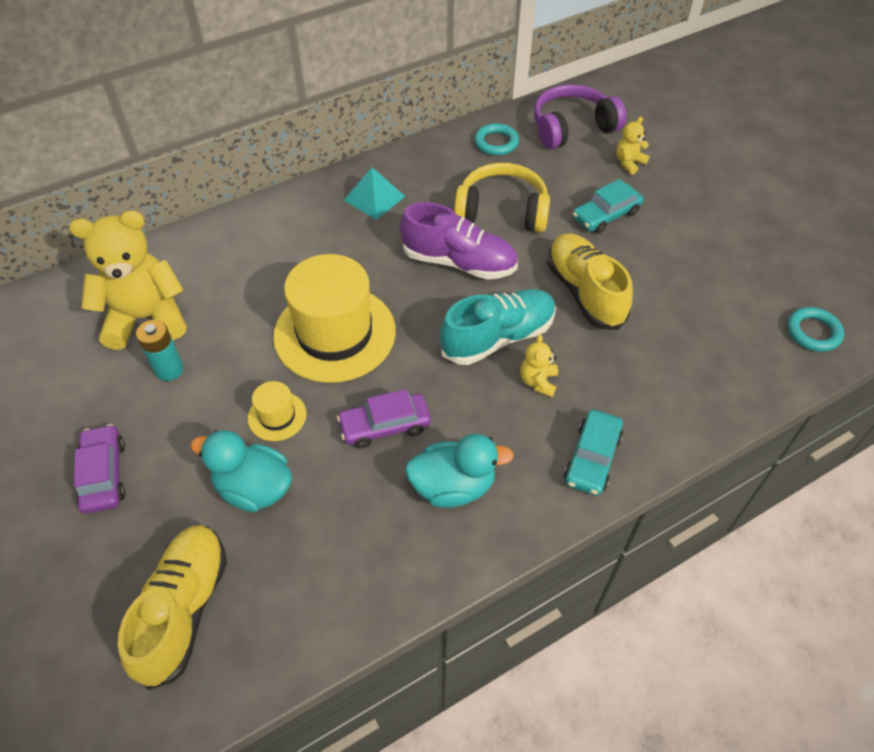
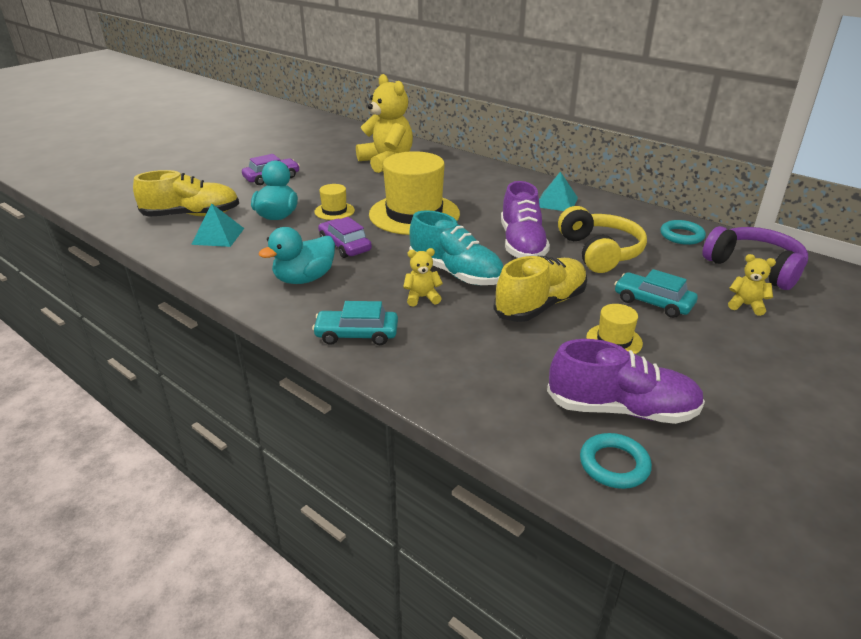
camera: 70 degrees right, 20 degrees down
(169, 369) = (352, 176): turquoise battery -> none
(281, 576) = (218, 236): none -> turquoise pyramid
(453, 486) = (304, 279): turquoise duck -> turquoise duck turned 75 degrees clockwise
(657, 266) = (614, 340): none -> yellow hat
(751, 301) = (621, 409): none -> purple shoe

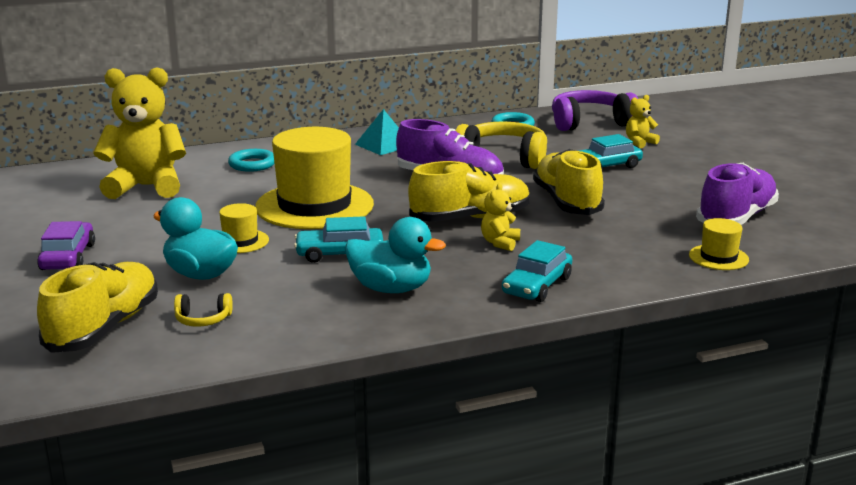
camera: 60 degrees left, 10 degrees down
(218, 236) = (203, 319): turquoise pyramid -> yellow headphones
(304, 279) = (391, 288): turquoise duck -> turquoise duck turned 60 degrees counterclockwise
(345, 245) = (340, 253): purple car -> turquoise car
(456, 273) = (470, 218): turquoise shoe -> yellow shoe
(614, 340) = (646, 194): yellow hat -> yellow hat (718, 257)
(614, 465) = (796, 238): turquoise ring -> turquoise ring (252, 164)

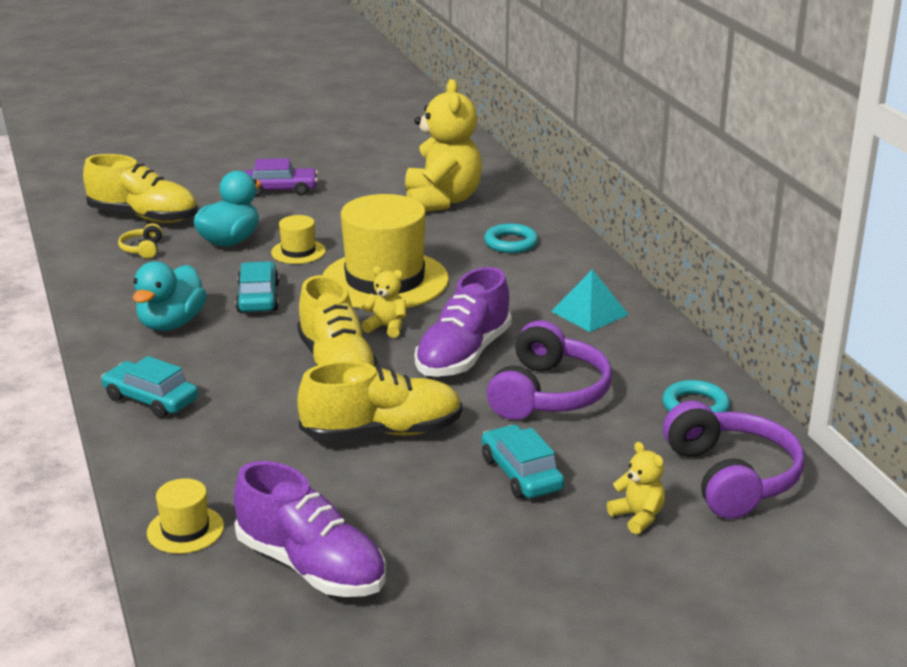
camera: 90 degrees right, 5 degrees up
(500, 243) = (264, 382): yellow teddy bear -> yellow teddy bear (386, 327)
(503, 158) = (548, 394): yellow headphones -> purple headphones

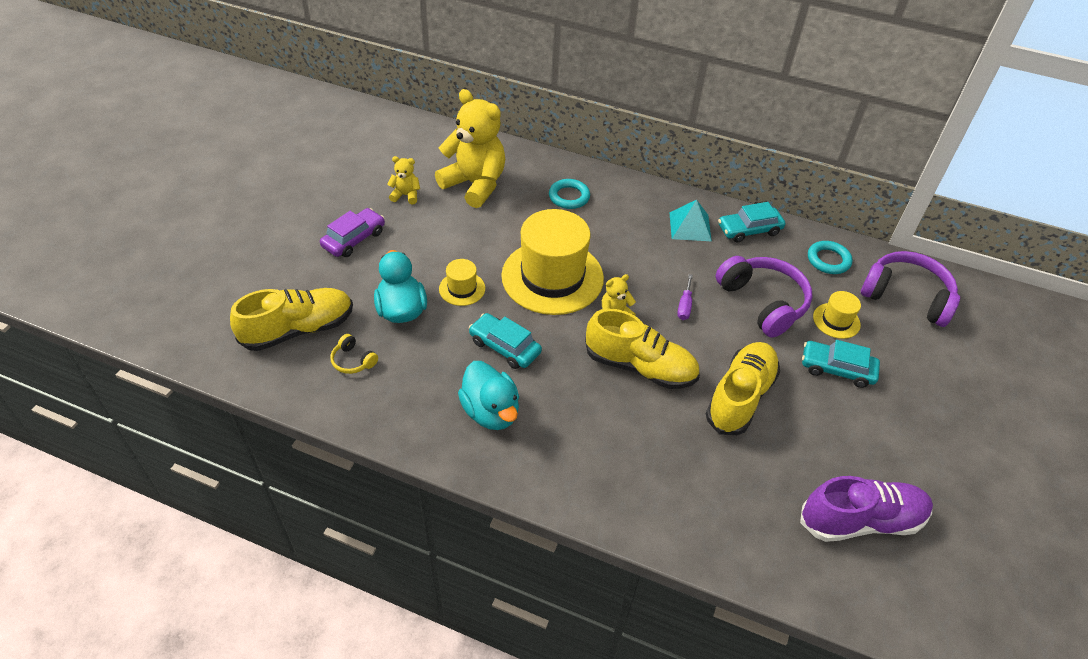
camera: 50 degrees left, 20 degrees up
(151, 399) = (588, 483): turquoise car -> turquoise car (749, 230)
(185, 530) = (772, 559): yellow hat -> yellow hat (836, 321)
(463, 355) = (684, 306): purple shoe -> purple screwdriver
(638, 517) = (915, 354): yellow teddy bear -> yellow teddy bear (406, 195)

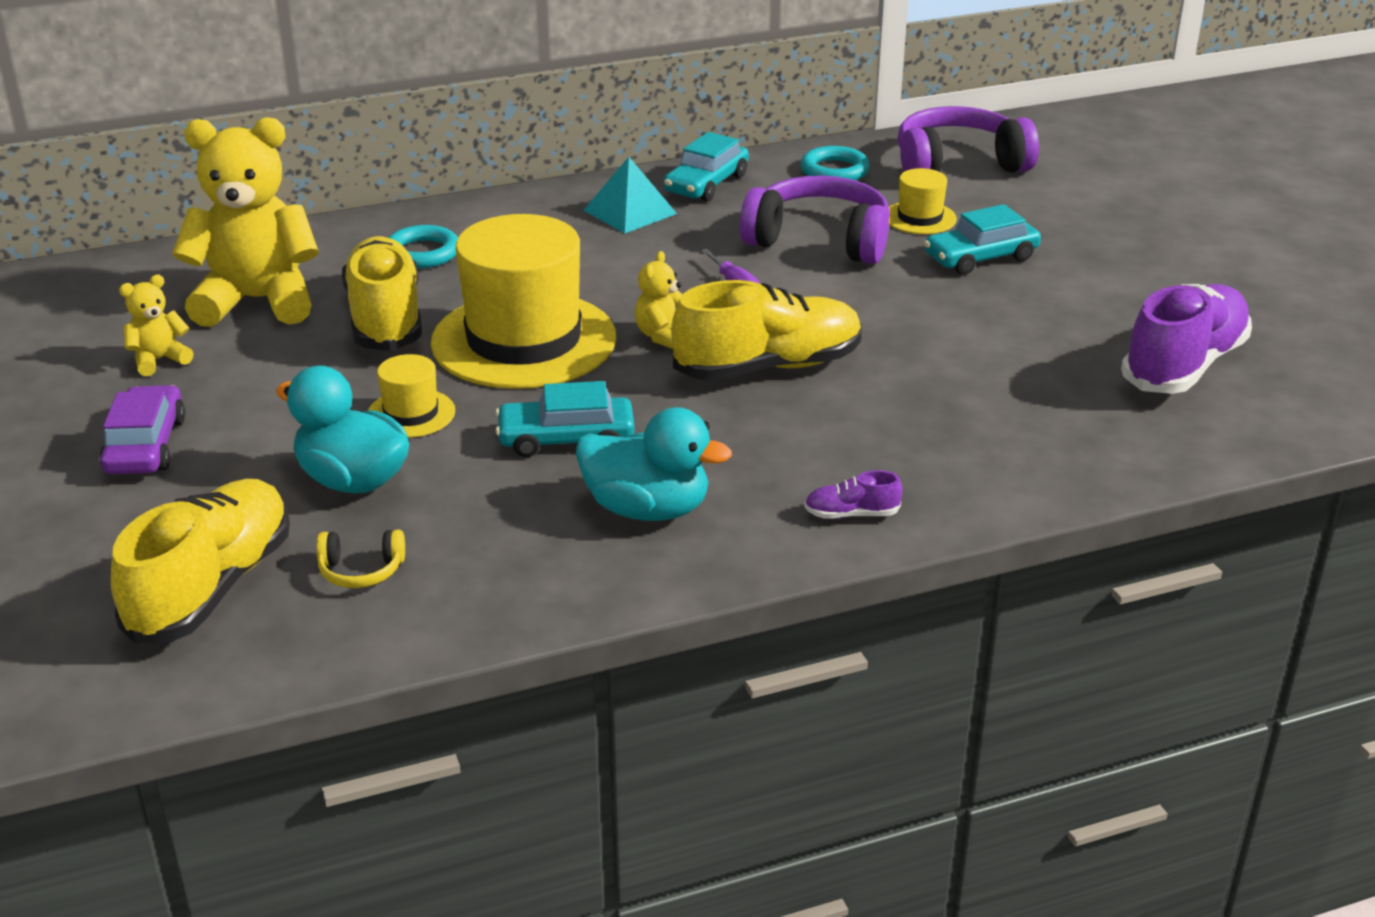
camera: 40 degrees left, 15 degrees down
(571, 483) = (851, 514): none -> purple shoe
(740, 397) = (919, 333): yellow shoe -> yellow shoe (385, 319)

